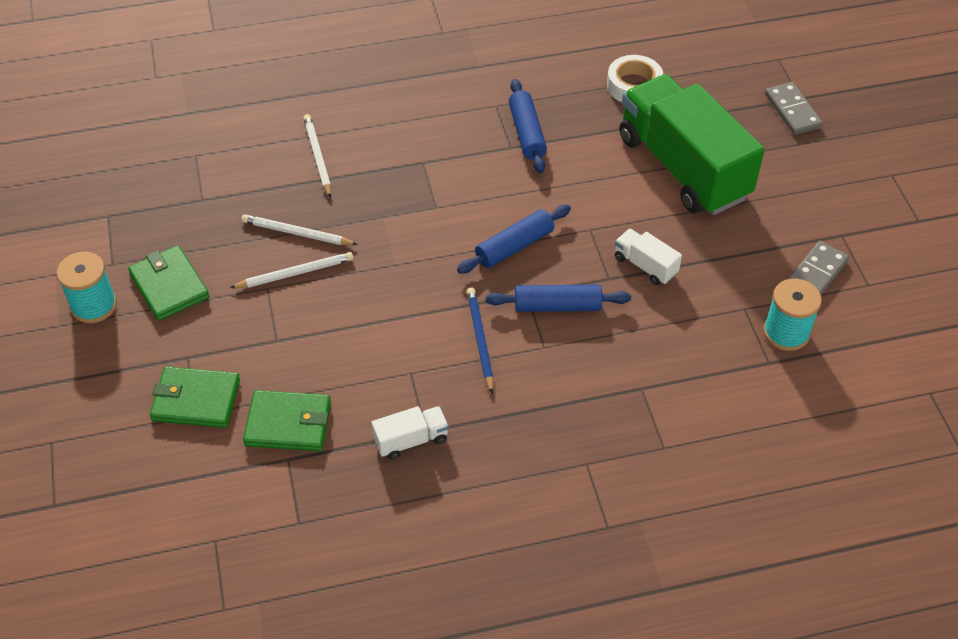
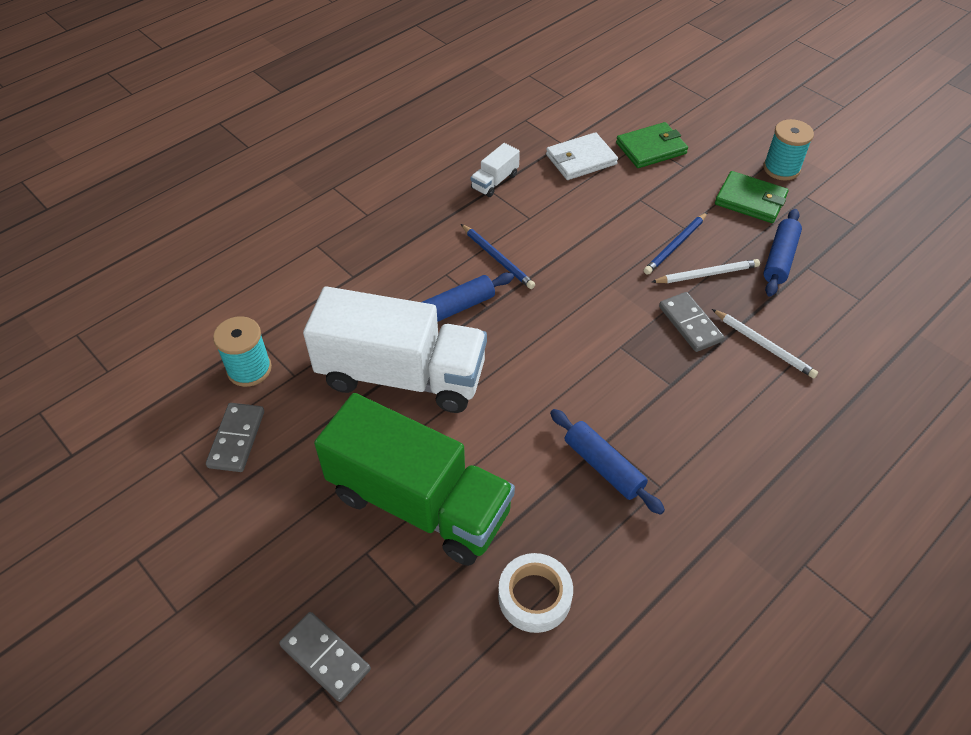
camera: 150 degrees right, 0 degrees up
(288, 423) = (581, 159): green wallet -> white wallet
(295, 273) = (675, 245): white pencil -> blue pencil
(359, 199) = (690, 324): none -> grey domino
(514, 246) = (526, 342): blue rolling pin -> blue rolling pin (780, 259)
(645, 266) = (402, 375): white truck -> white truck, size x2.49

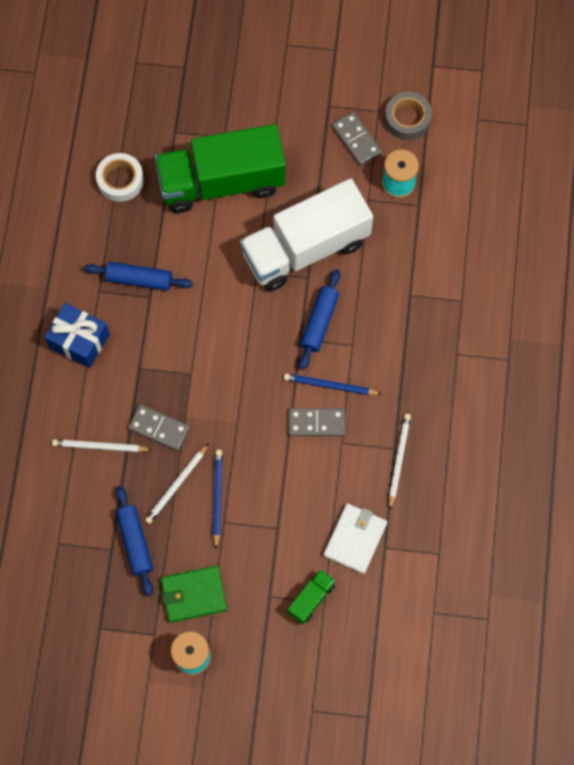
camera: 140 degrees right, 20 degrees up
(165, 421) = (407, 119): none -> grey tape
(325, 657) = (196, 79): grey domino -> grey domino (316, 423)
(495, 181) = (398, 460): white truck -> white pencil
(651, 148) = (311, 599): green wallet -> green truck
(720, 451) = (79, 341): none -> blue gift

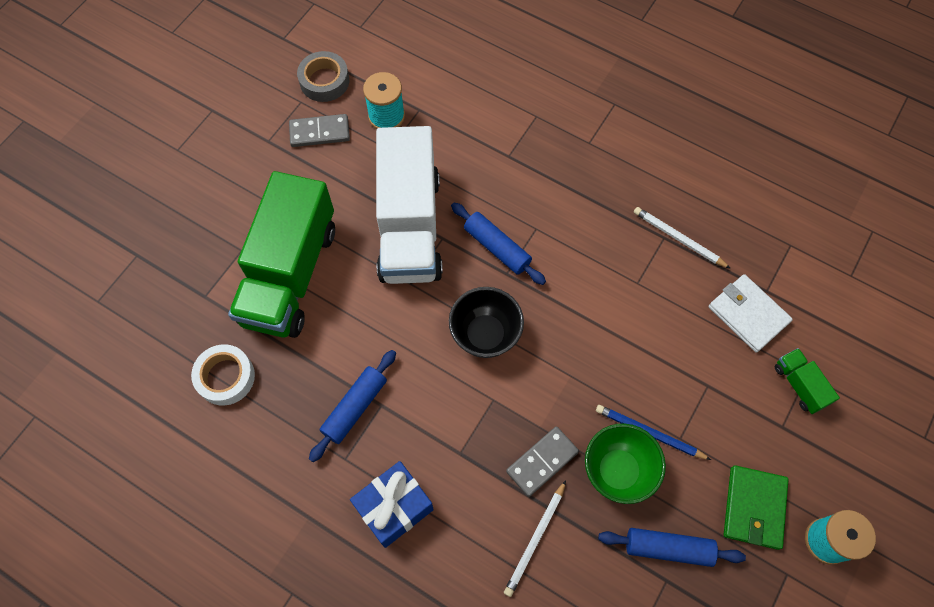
camera: 65 degrees left, 5 degrees down
(177, 485) = (617, 471): white pencil -> green bowl
(240, 345) = (485, 335): none -> black bowl
(316, 423) = (606, 297): grey domino -> none
(330, 386) = (571, 267): blue pencil -> none

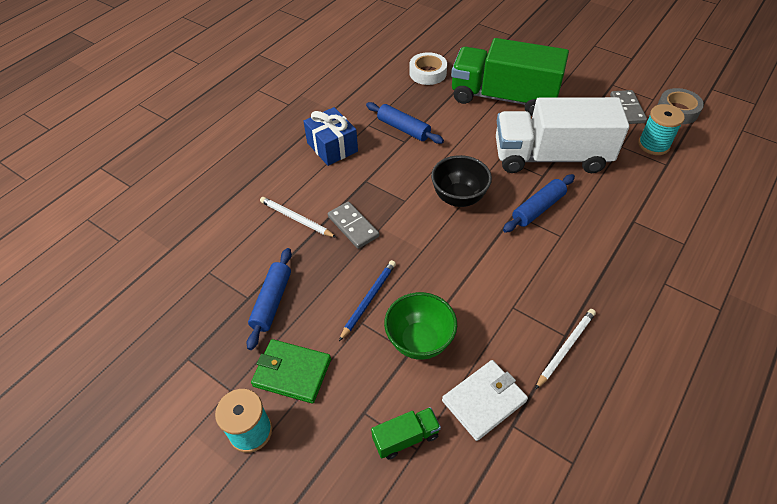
camera: 95 degrees right, 15 degrees down
(617, 471) = (339, 274): green bowl -> green bowl (419, 341)

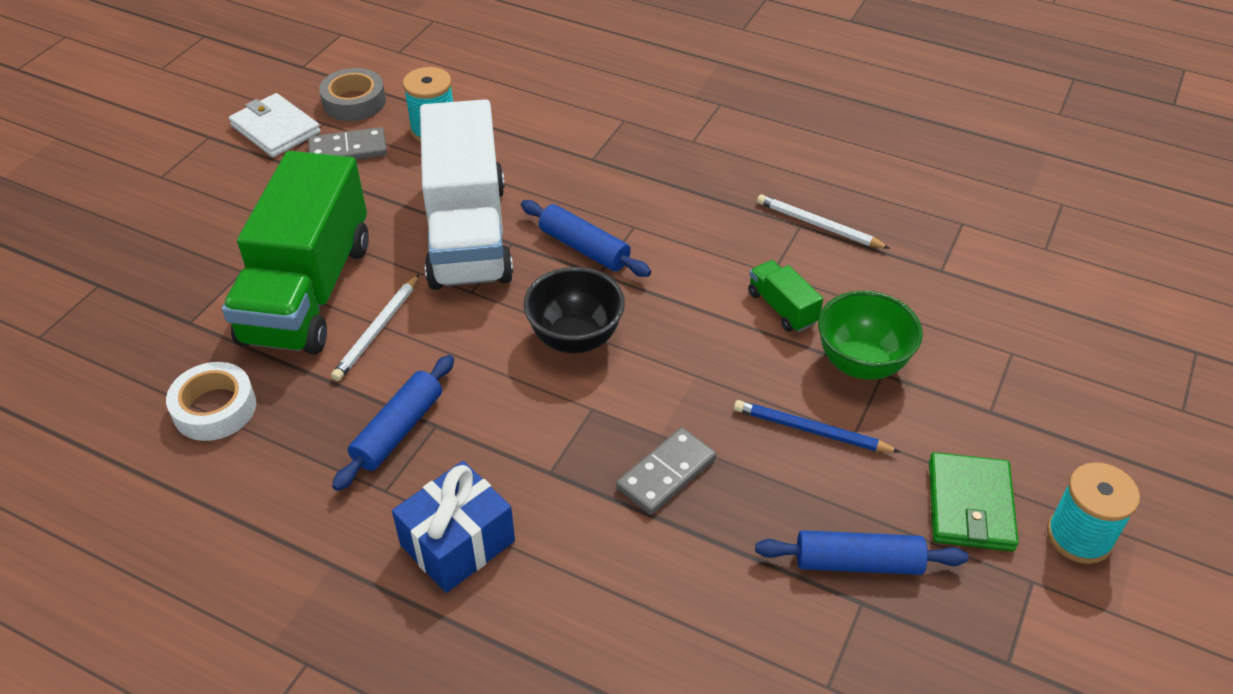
camera: 100 degrees left, 5 degrees down
(296, 219) = (666, 566): white pencil -> white pencil (378, 330)
(406, 438) = (1004, 364): green truck -> green truck (782, 308)
(484, 401) = (921, 295): white wallet -> white wallet (275, 129)

